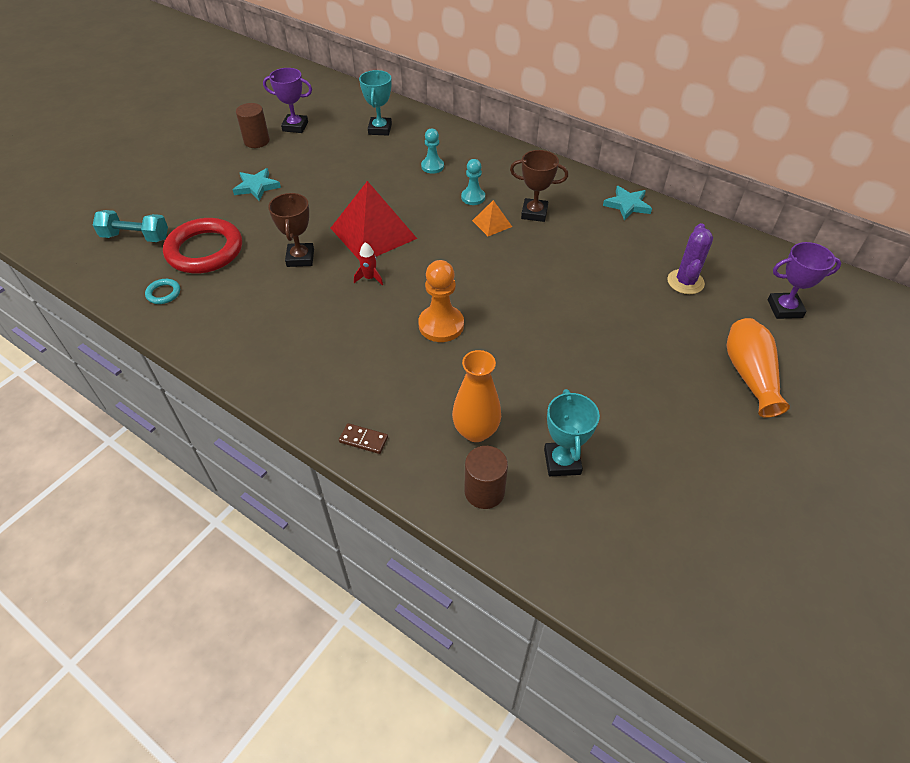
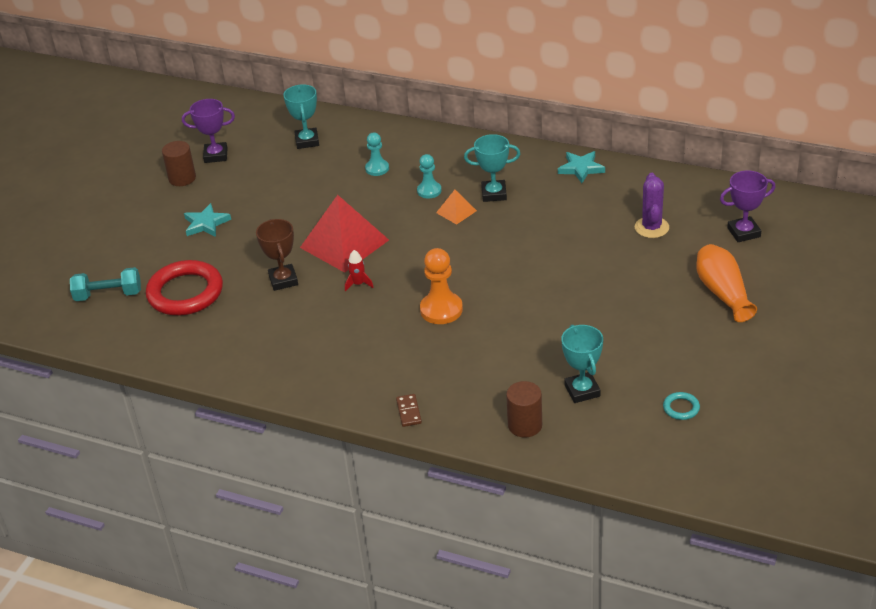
camera: 10 degrees left, 10 degrees down
(163, 293) = (166, 338): turquoise ring -> turquoise ring (681, 408)
(363, 440) = (409, 412): brown domino -> brown domino turned 75 degrees clockwise
(476, 431) = (502, 384): orange vase -> none
(534, 213) = (494, 194): brown trophy -> turquoise trophy

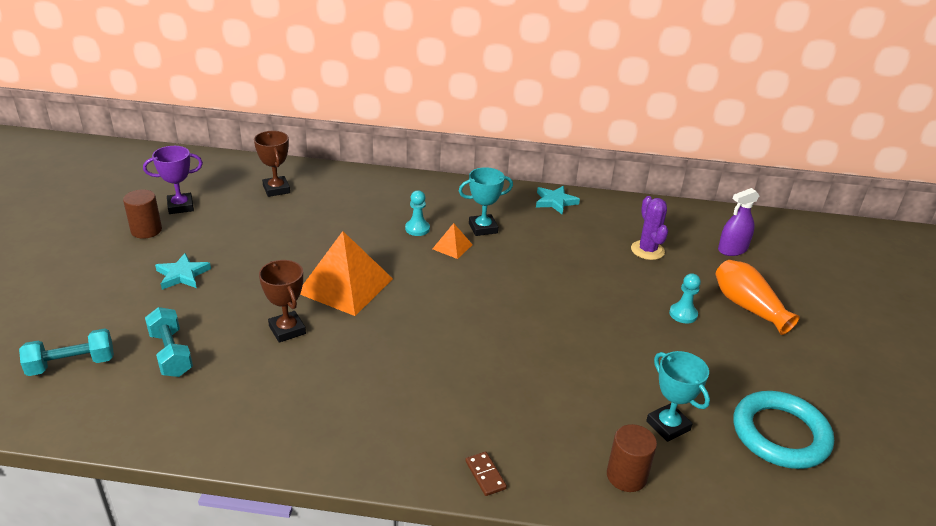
camera: 20 degrees left, 5 degrees down
(185, 293) = (171, 354): red ring -> turquoise dumbbell
(307, 141) = (276, 189): turquoise trophy -> brown trophy
(344, 243) = (345, 285): red pyramid -> orange pyramid
(358, 284) = (374, 327): red rocket -> none
(377, 168) = (357, 211): turquoise pawn -> turquoise pawn (683, 314)
(441, 310) = (476, 348): orange pawn -> none
(681, 408) = (780, 434): turquoise ring -> turquoise ring, size x2.39
(743, 232) = (732, 249): purple trophy -> purple spray bottle

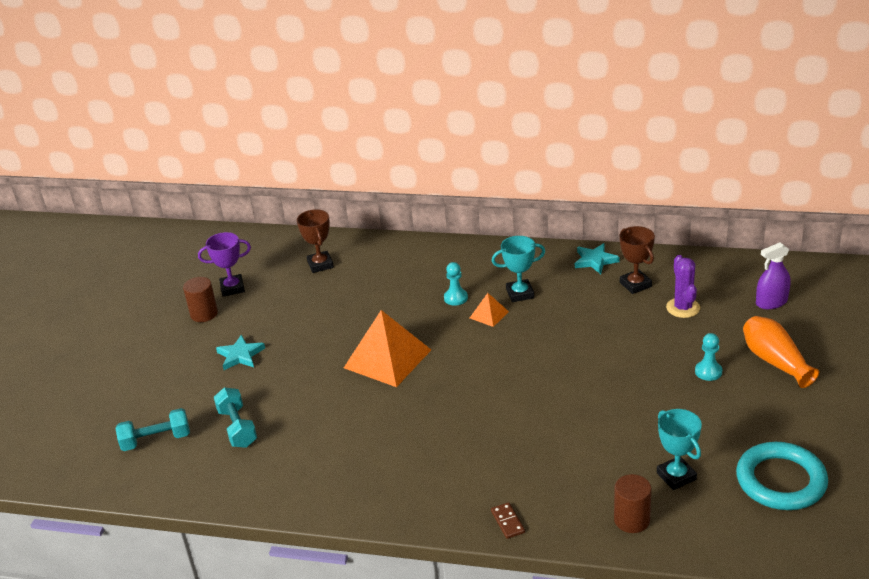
camera: 10 degrees right, 0 degrees up
(287, 330) = (336, 402): brown trophy -> brown trophy (635, 284)

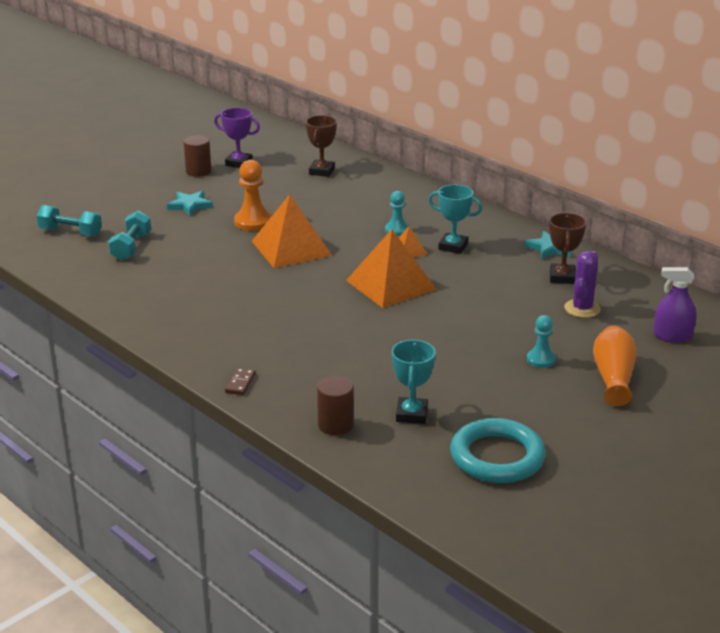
camera: 30 degrees right, 5 degrees down
(321, 347) = (253, 222): none -> orange pawn
(514, 356) = (391, 285): none -> orange pyramid

